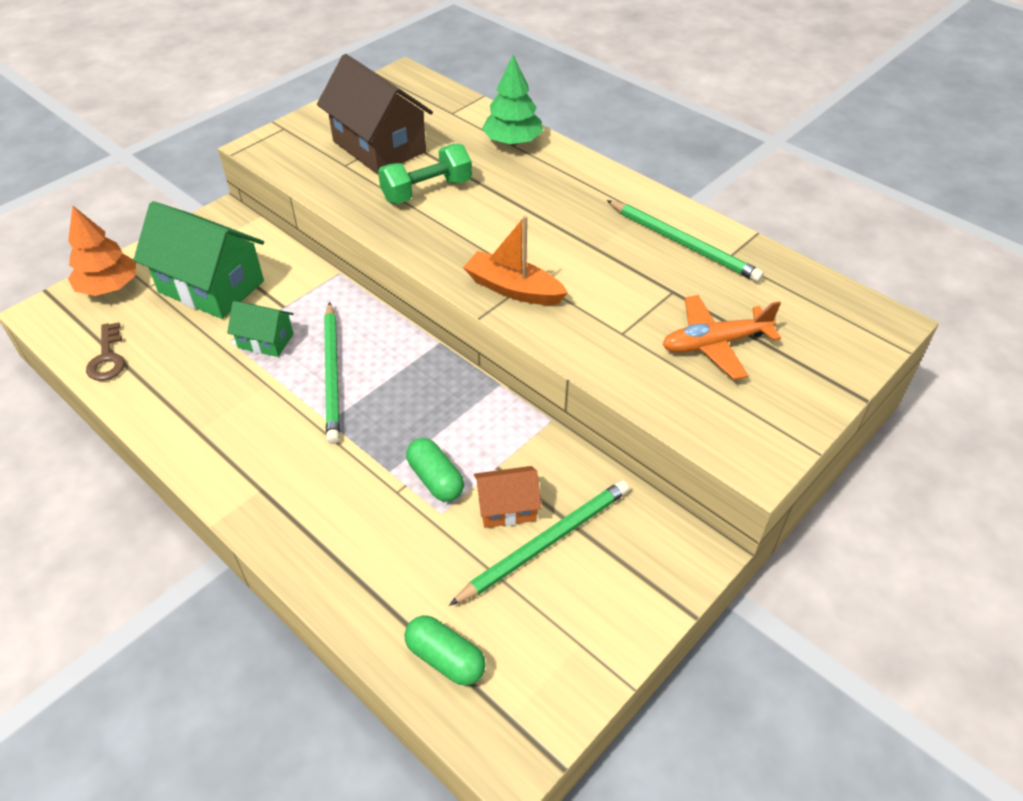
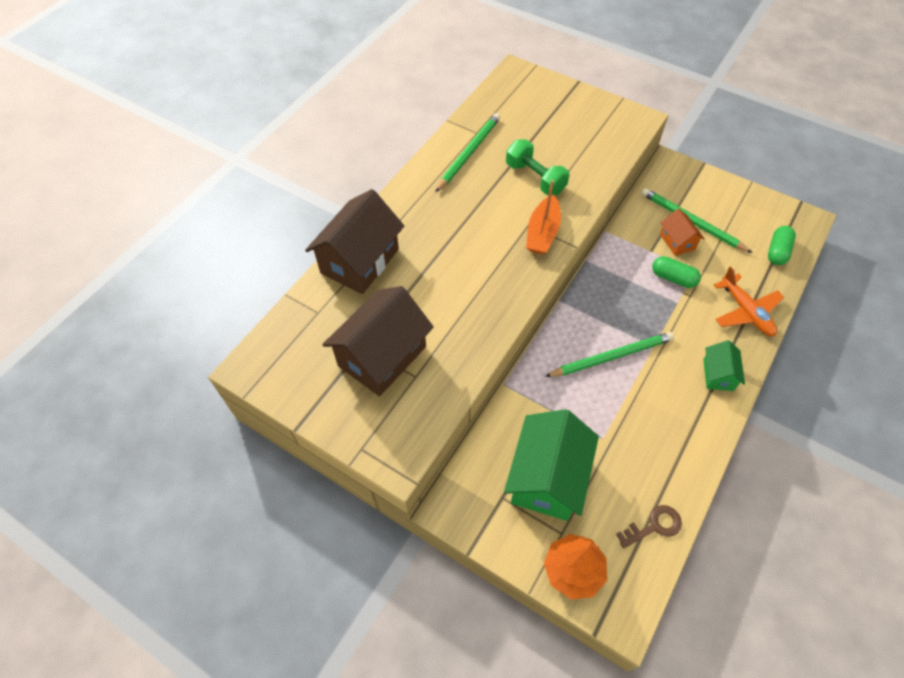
camera: 100 degrees left, 10 degrees up
(266, 341) = (595, 411): green house -> green house (718, 374)
(427, 191) = (441, 306): green dumbbell -> green dumbbell (535, 178)
(436, 479) = (673, 278): green capsule -> green capsule turned 75 degrees clockwise
(512, 142) = (360, 261): green tree -> brown house
(715, 344) = (559, 136): orange plane -> orange plane (746, 311)

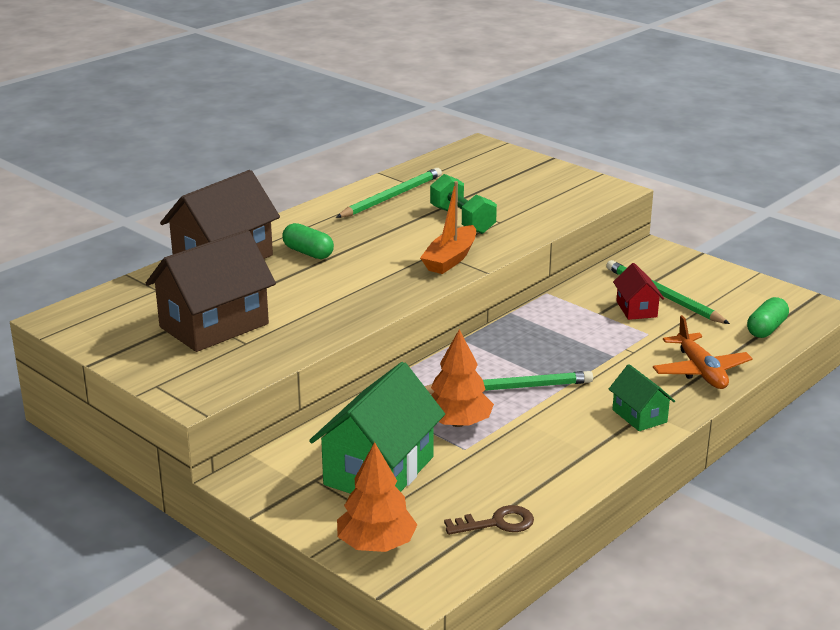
camera: 10 degrees right, 30 degrees down
(588, 407) = (457, 423): none -> orange tree
(673, 278) = (617, 336): green capsule -> green capsule (308, 253)
(677, 241) = (636, 309): orange house -> red house
(718, 374) = (639, 416): green house -> green house turned 45 degrees counterclockwise

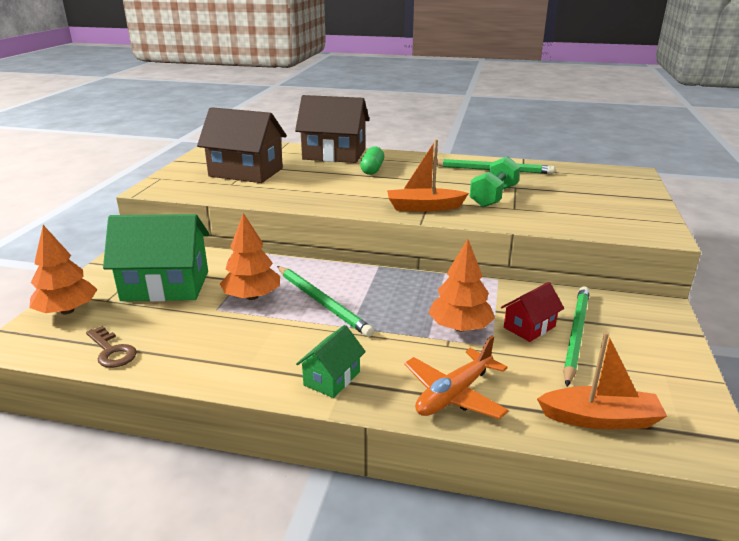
camera: 60 degrees right, 0 degrees up
(611, 337) = (460, 327): none -> orange tree
(766, 329) = (600, 419): green capsule -> orange boat

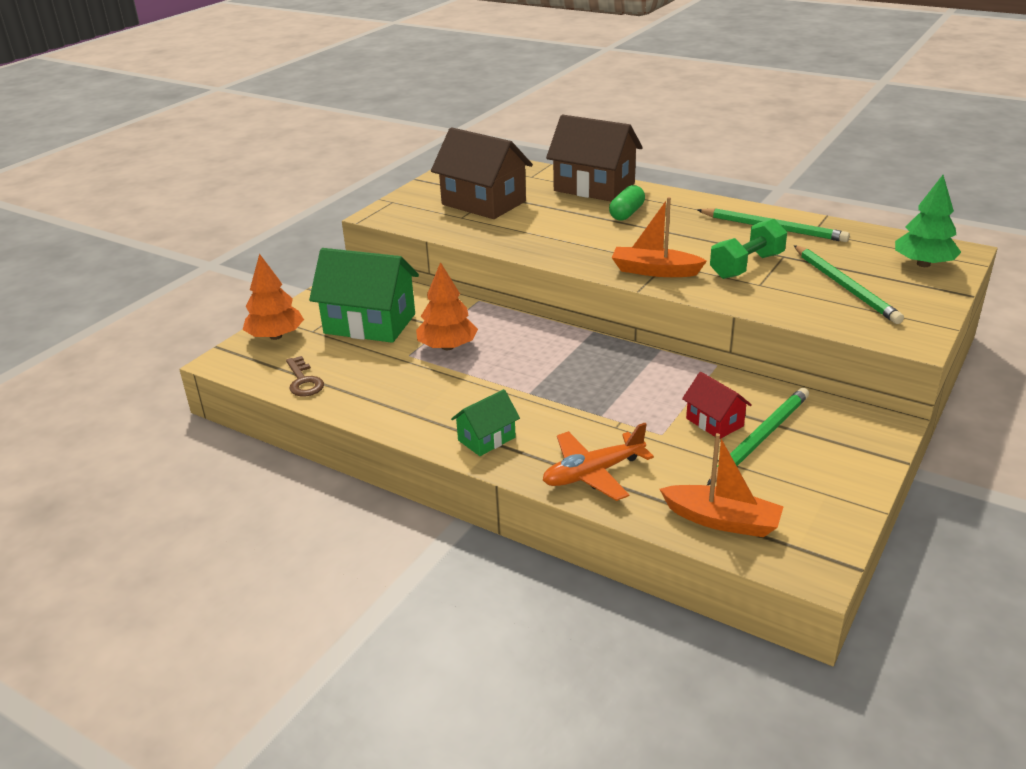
camera: 20 degrees right, 5 degrees up
(322, 302) = (513, 363): green pencil -> green pencil (844, 286)
(460, 327) = (640, 411): orange tree -> none
(529, 327) = (714, 422): red house -> red house turned 75 degrees clockwise
(618, 183) = (923, 264): none -> green tree

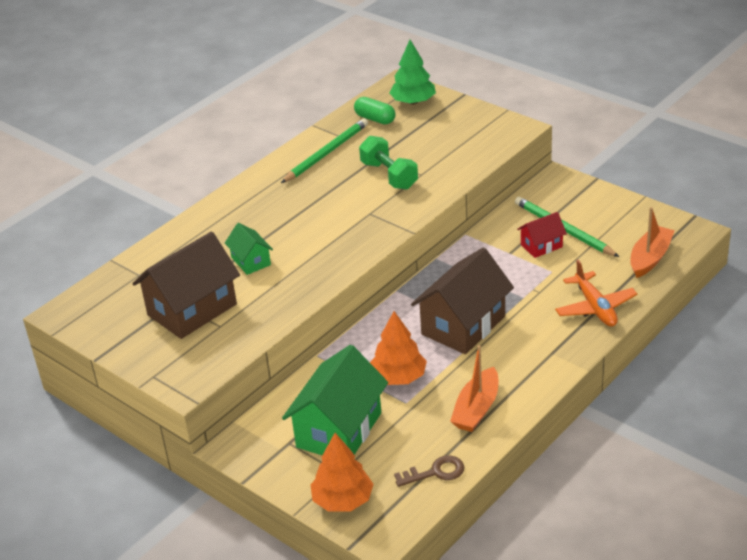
camera: 80 degrees left, 5 degrees up
(486, 439) = (545, 358): green house -> green house (251, 261)
(594, 187) = (190, 237): brown house -> brown house (463, 325)
(627, 213) = (261, 223): green capsule -> green capsule (375, 119)
(654, 271) = (382, 220): orange boat -> orange boat (476, 409)
(844, 286) = (436, 139): green pencil -> none

